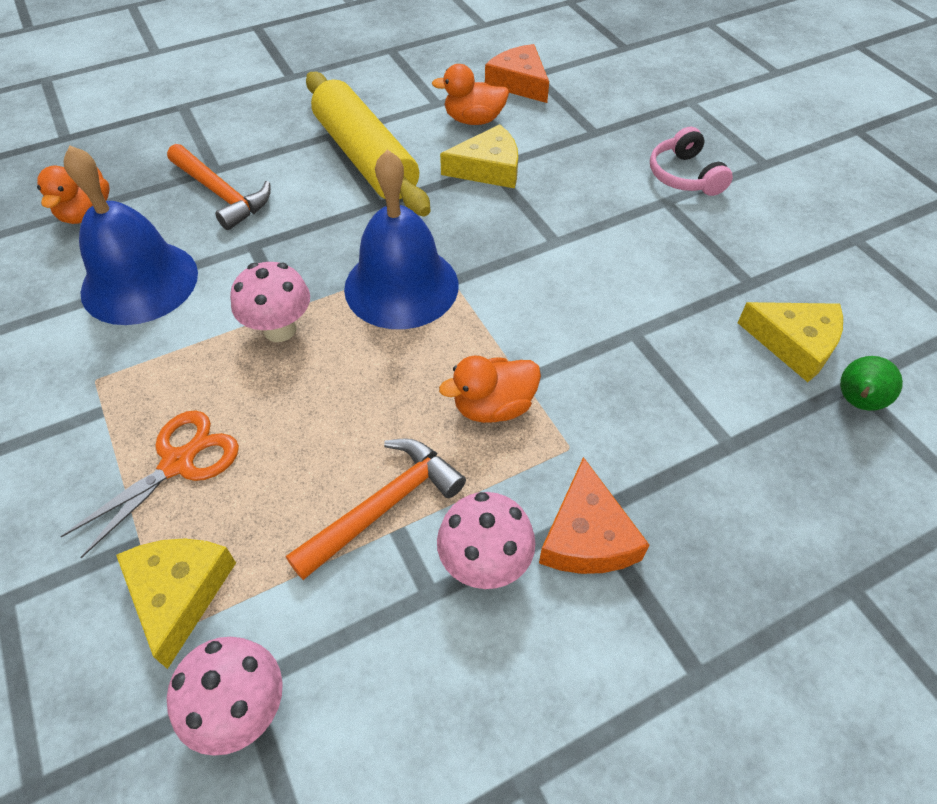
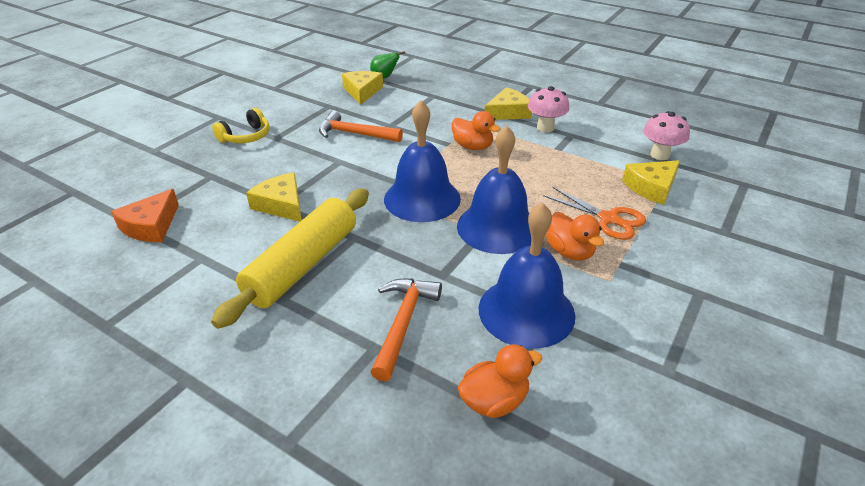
camera: 120 degrees left, 15 degrees down
(178, 463) = (608, 219): orange scissors -> orange scissors turned 150 degrees counterclockwise
(280, 329) = (497, 227): pink mushroom -> blue bell
(383, 506) = (553, 156): orange hammer -> orange hammer (355, 134)
(473, 120) = (220, 230): orange duck -> orange duck (570, 252)
(587, 536) = (508, 112): orange cheese -> yellow cheese
(684, 176) = (246, 137): pink headphones -> yellow headphones

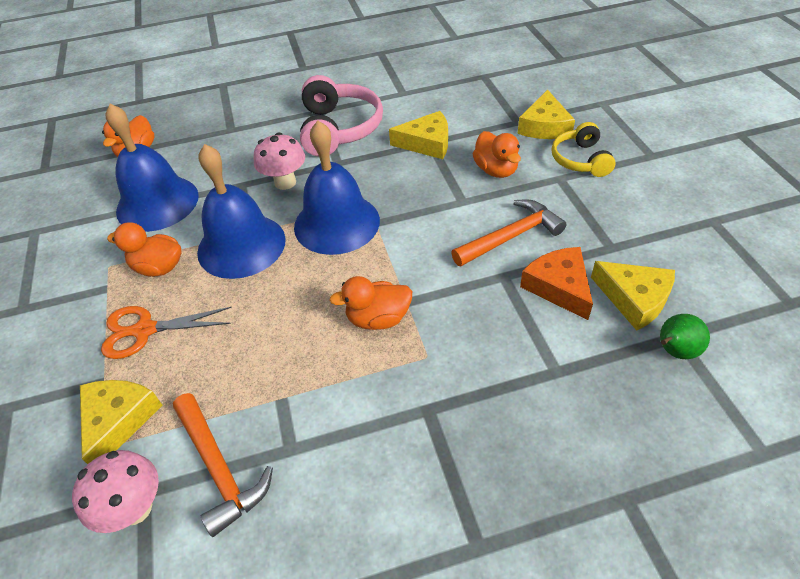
camera: 135 degrees right, 10 degrees up
(151, 226) = (469, 81): orange cheese -> orange cheese (559, 287)
(289, 162) = (496, 170): none -> orange duck
(302, 265) = (339, 129): yellow rolling pin -> pink headphones
(403, 323) = (230, 147): orange hammer -> orange hammer (219, 468)
(508, 112) = (420, 425): yellow cheese -> yellow cheese (544, 126)
(545, 128) = (337, 433): pink mushroom -> pink mushroom (285, 182)

